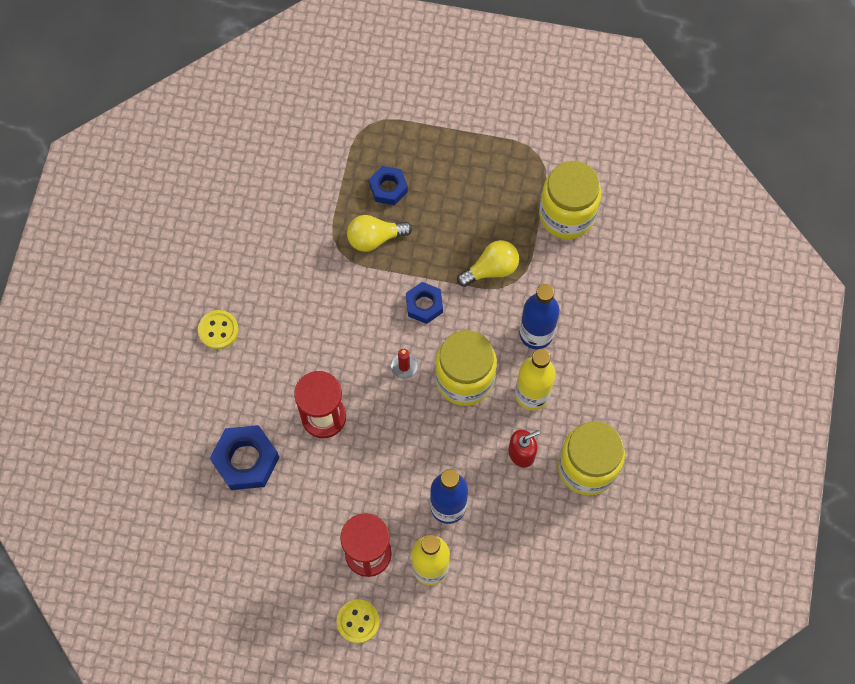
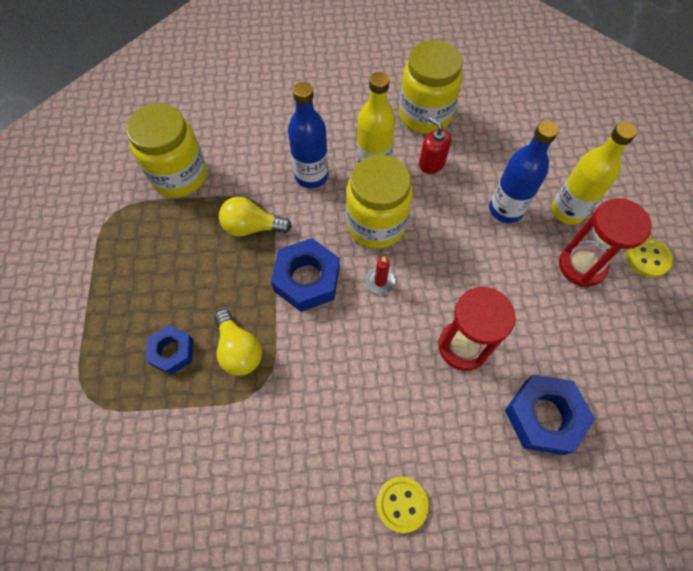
camera: 105 degrees left, 5 degrees down
(424, 305) = (307, 279): blue nut -> blue nut, size x1.59
(491, 269) = (252, 227): yellow light bulb -> yellow light bulb turned 45 degrees counterclockwise

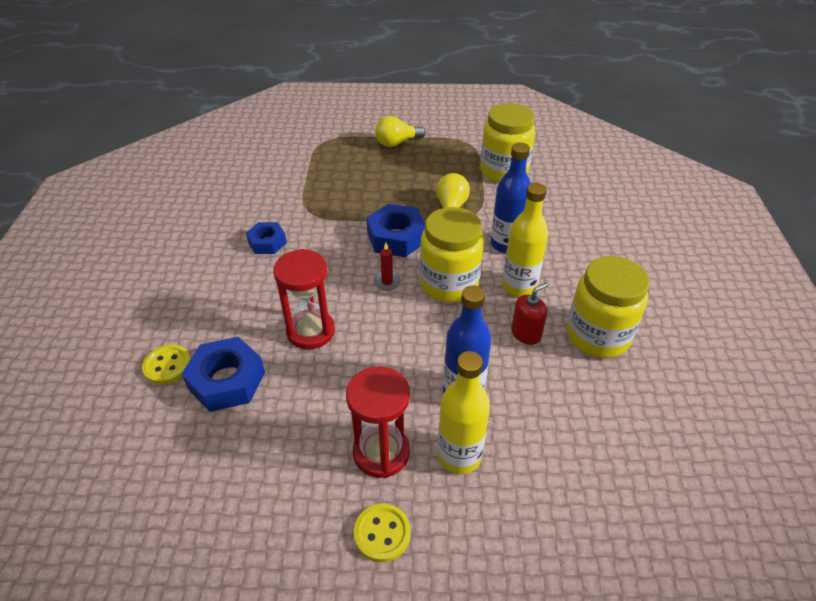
camera: 95 degrees right, 20 degrees down
(172, 351) = (348, 172): blue nut -> blue nut (267, 242)
(239, 350) = (341, 201): yellow light bulb -> yellow light bulb (397, 143)
(402, 504) = (196, 278): yellow button -> yellow button (167, 366)

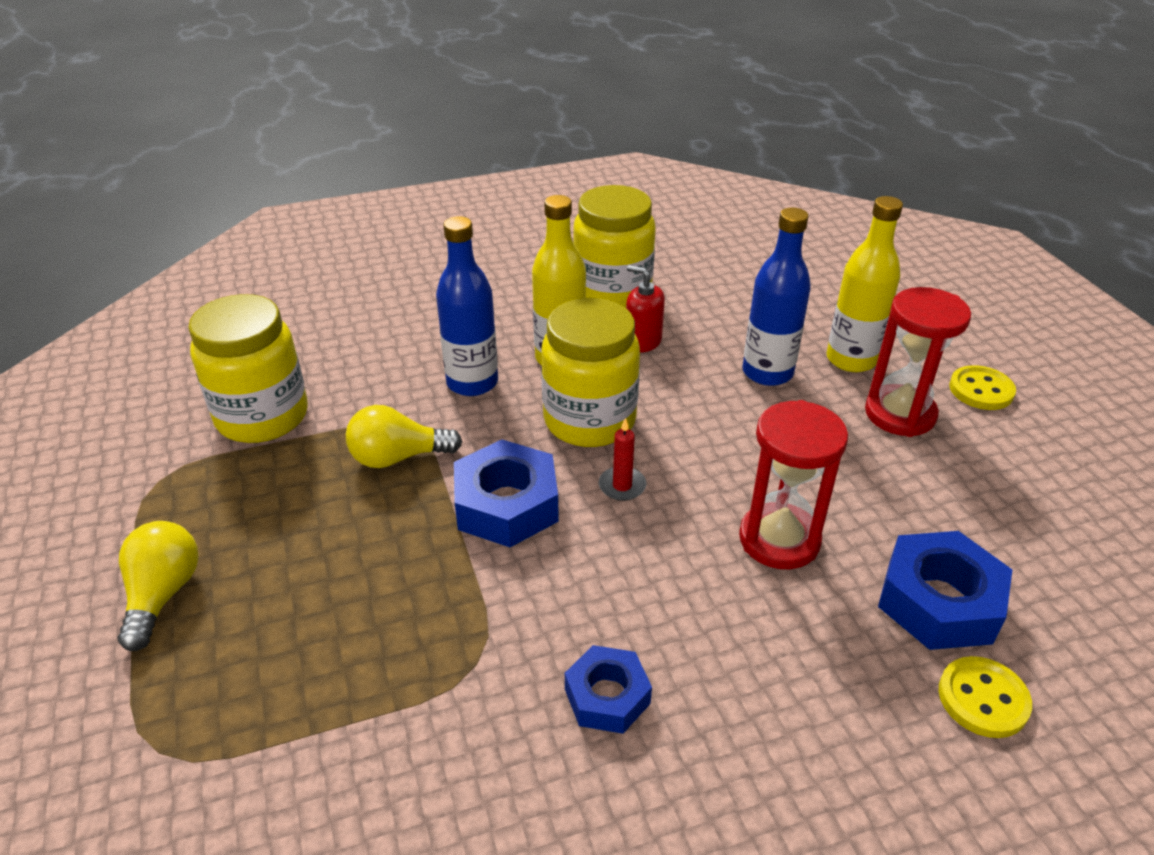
camera: 110 degrees left, 5 degrees down
(397, 143) = (163, 595): yellow light bulb -> yellow light bulb turned 135 degrees counterclockwise

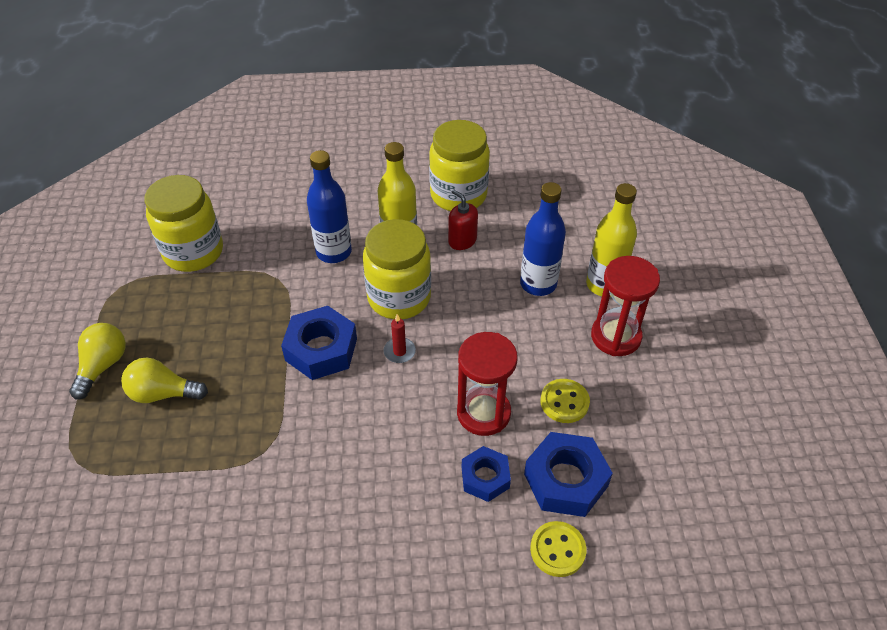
camera: 15 degrees right, 10 degrees up
(398, 457) = (266, 300): yellow light bulb -> yellow light bulb (163, 393)
(607, 696) = (330, 491): blue nut -> blue nut (485, 477)
(981, 390) = (686, 329): yellow button -> yellow button (564, 402)

